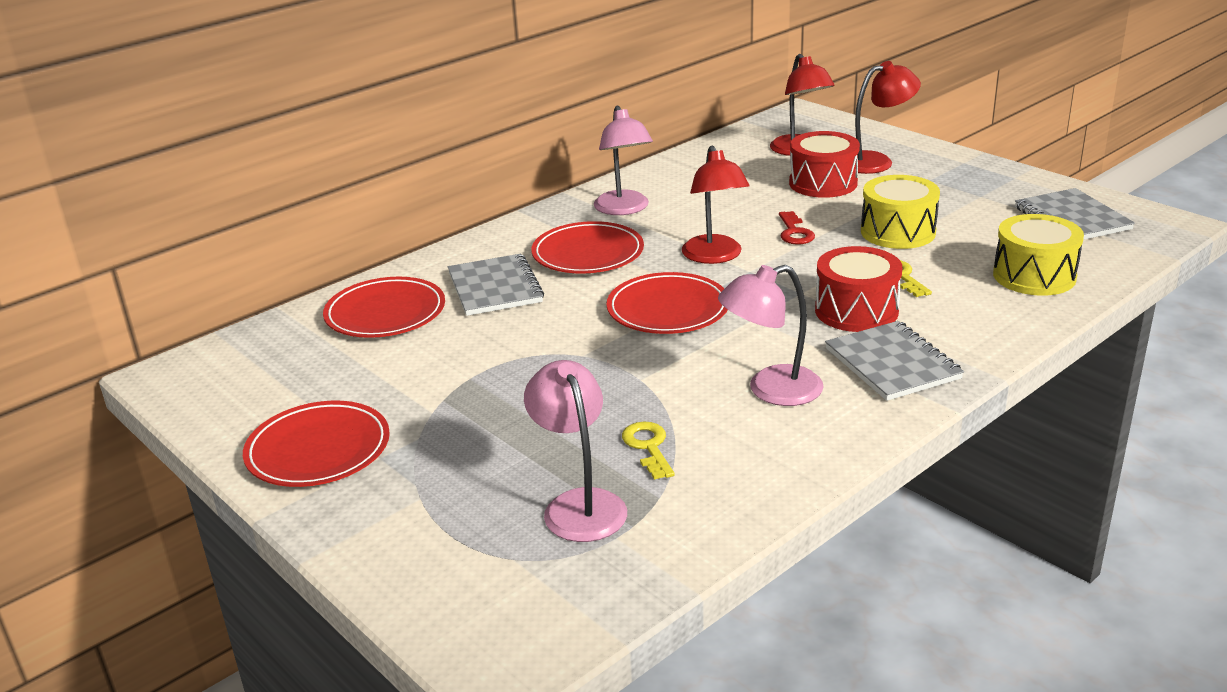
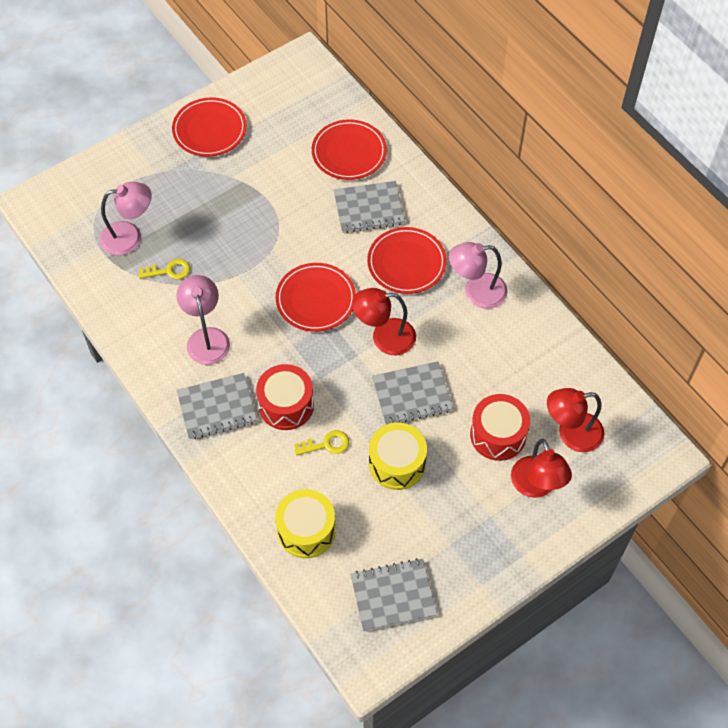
camera: 95 degrees right, 30 degrees up
(794, 232) = (412, 395): red key -> grey notebook

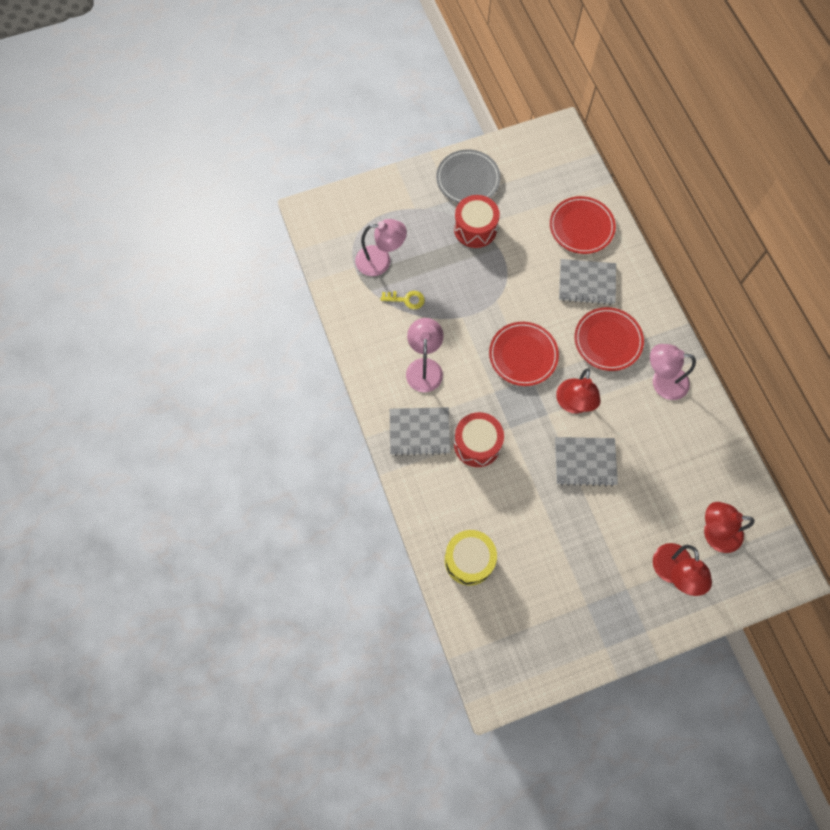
camera: 15 degrees right, 10 degrees up
(209, 130) = (468, 179): red plate -> grey plate
(326, 444) = (502, 488): yellow key -> none
(384, 337) = (573, 404): red lamp -> red lamp turned 90 degrees counterclockwise
(393, 595) = (528, 637): grey notebook -> none
(397, 463) = (558, 520): yellow drum -> none
(498, 435) = (650, 517): red drum -> red drum (475, 229)

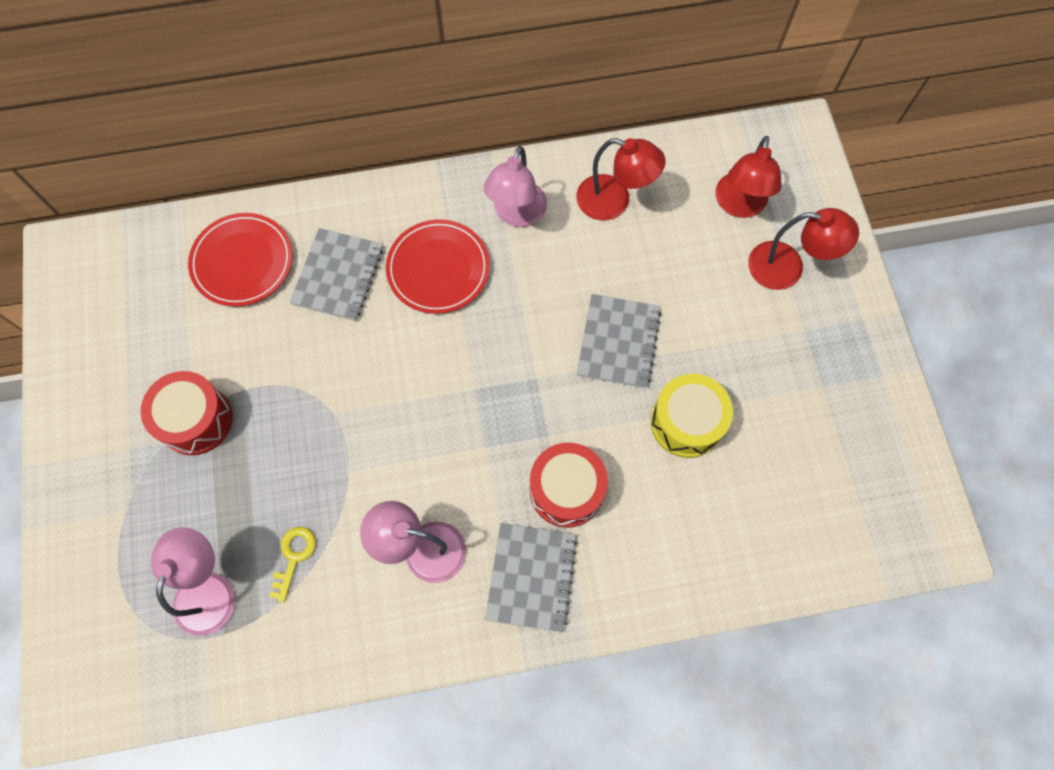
camera: 80 degrees left, 0 degrees up
(468, 179) = (100, 413): grey plate -> none
(469, 560) = (745, 538): yellow drum -> yellow drum (686, 422)
(523, 355) = (435, 392): red plate -> none
(573, 404) = (527, 338): red lamp -> red lamp (614, 201)

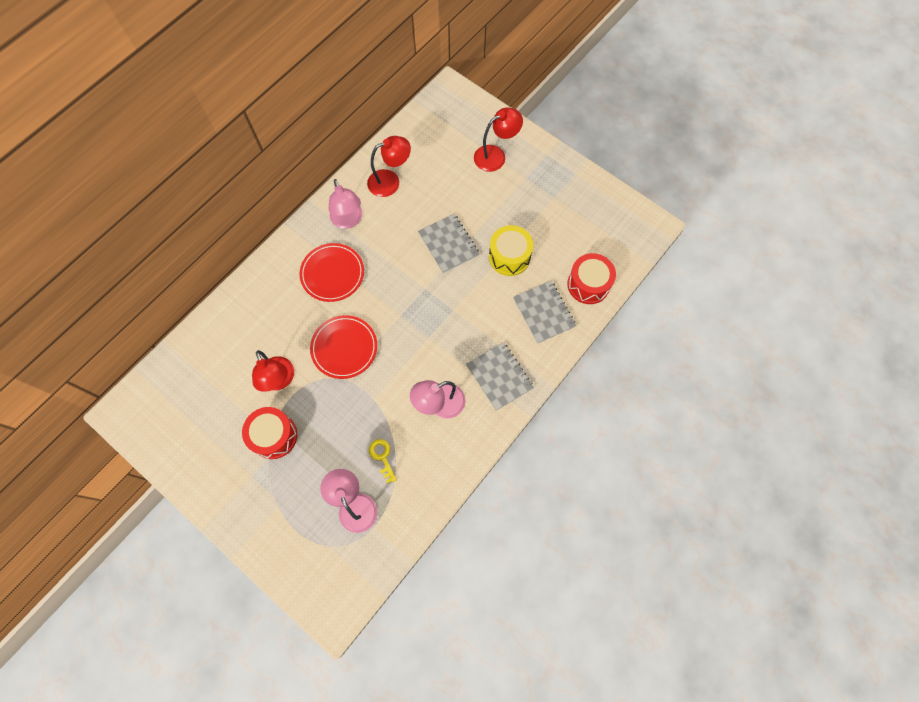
camera: 40 degrees left, 0 degrees up
(242, 262) = (227, 344): red plate -> red plate (344, 348)
(338, 276) = (284, 314): grey notebook -> grey notebook (544, 312)
(566, 490) = (482, 327): red drum -> red drum (588, 284)
(739, 205) = (450, 142): red lamp -> red lamp (279, 380)

